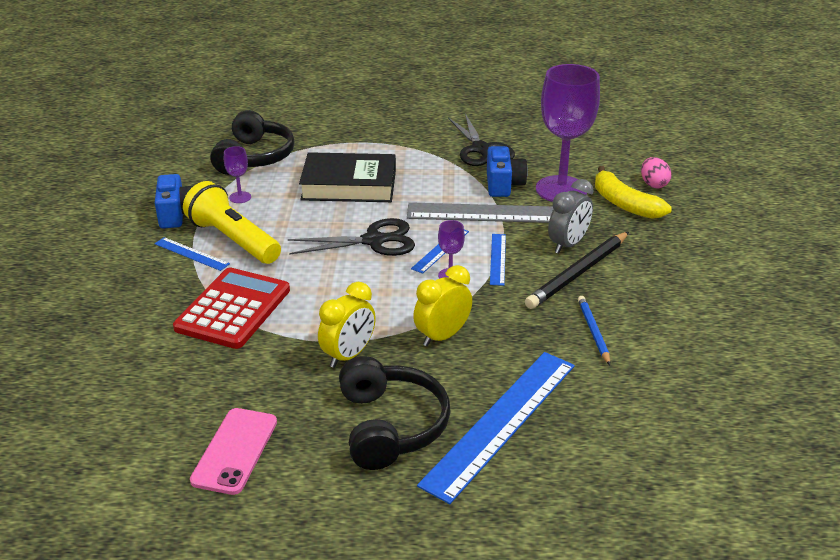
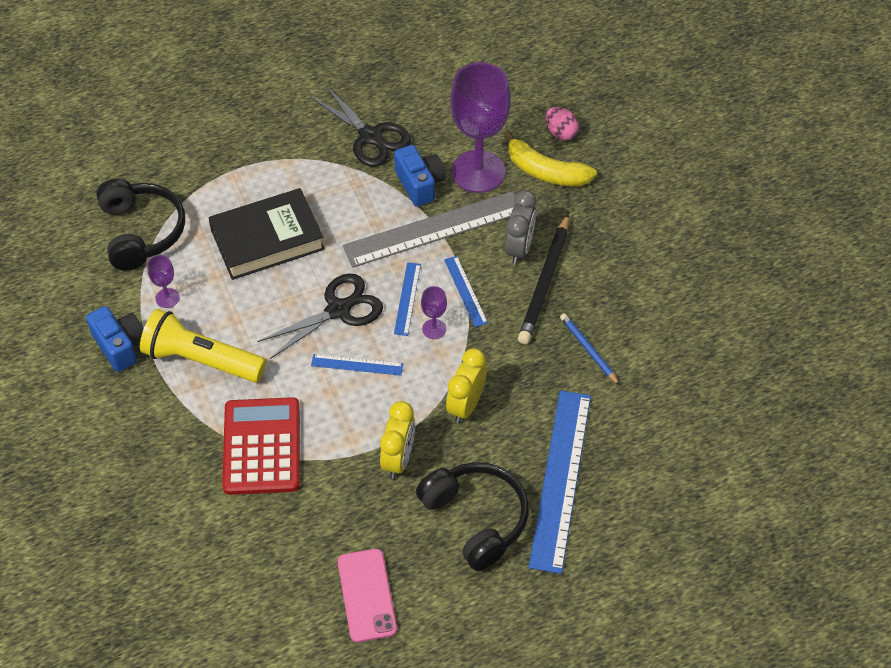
camera: 25 degrees left, 20 degrees up
(191, 254) = (173, 394): blue ruler -> blue ruler (357, 365)

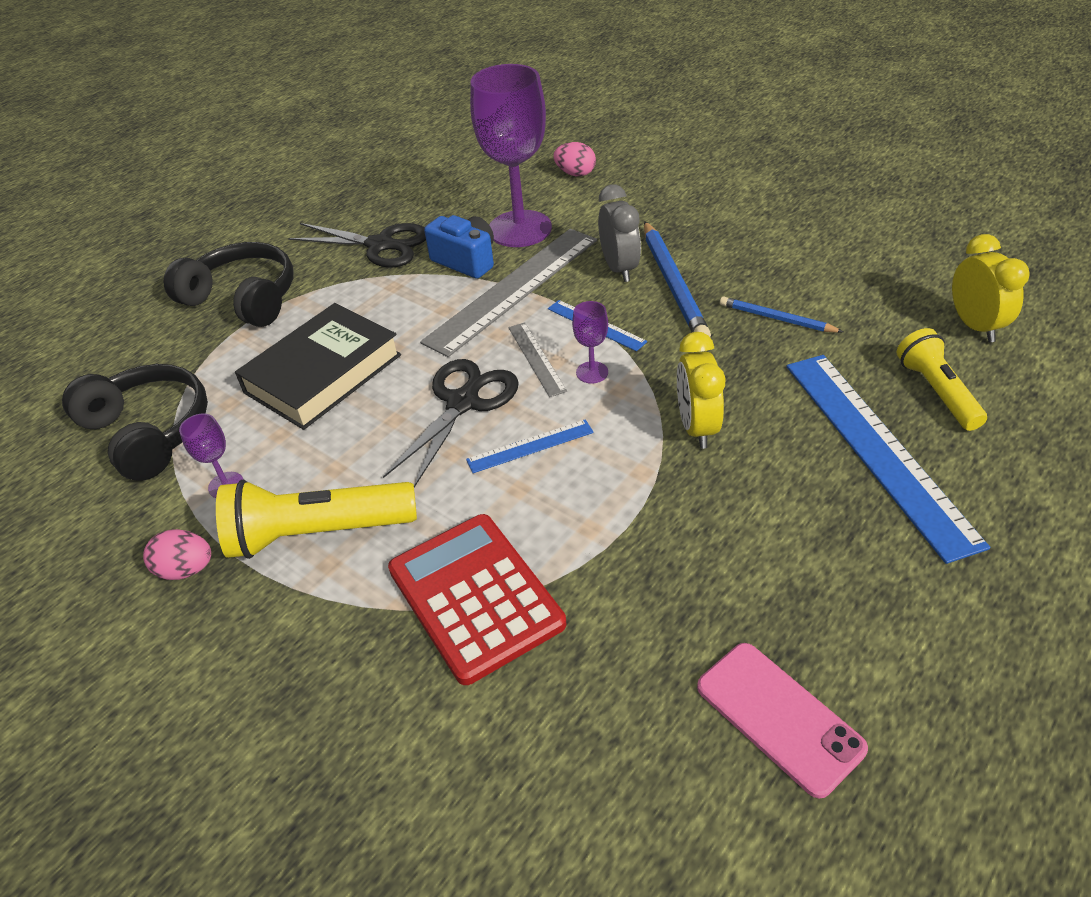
camera: 25 degrees left, 10 degrees down
(120, 346) = (186, 569): blue camera -> pink egg
(398, 459) = (668, 522): yellow clock -> yellow clock (975, 326)
(407, 298) = (536, 358): blue ruler -> grey ruler
(476, 519) = (826, 541): black headphones -> black headphones (243, 298)
(545, 172) = (588, 204): yellow banana -> none
(545, 282) = (673, 284): black pencil -> blue pencil
(637, 461) = (937, 392): none -> yellow flashlight

